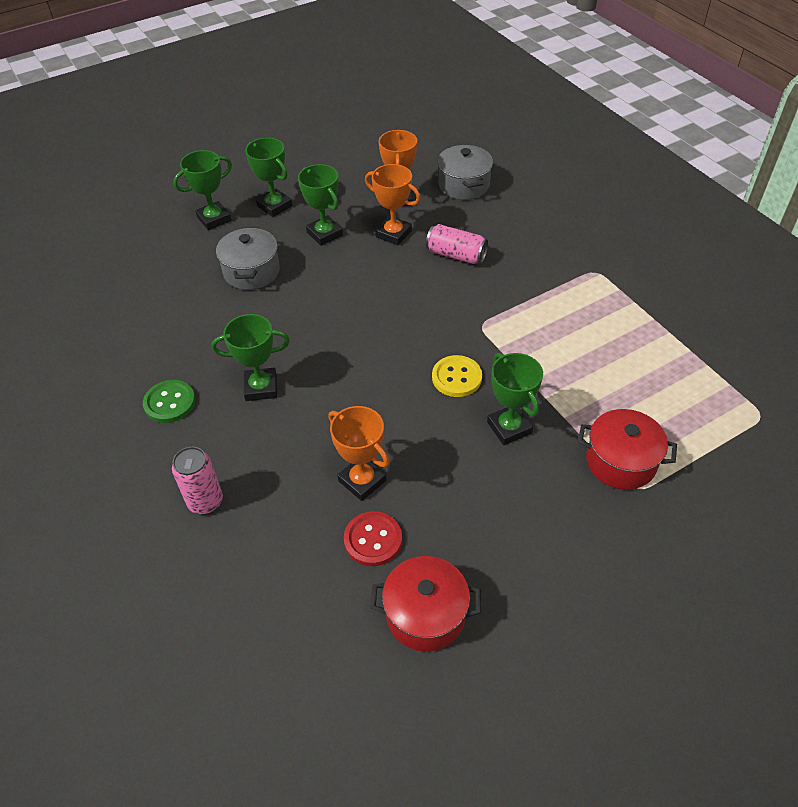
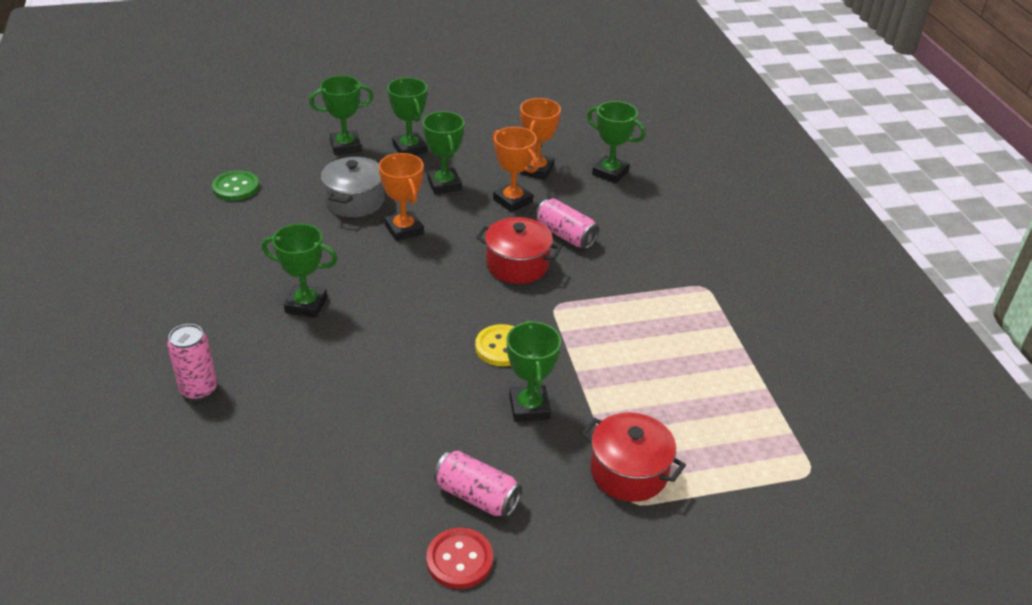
camera: 15 degrees right, 10 degrees down
(170, 403) = (215, 295): green button -> green button (236, 187)
(362, 481) = (355, 414): orange trophy -> orange trophy (404, 229)
(373, 540) = (336, 469): red button -> red button (459, 560)
(425, 614) = (348, 551): red pot -> red pot (517, 265)
(463, 185) = (610, 173): grey pot -> green trophy
(508, 525) = (477, 496): none -> pink can

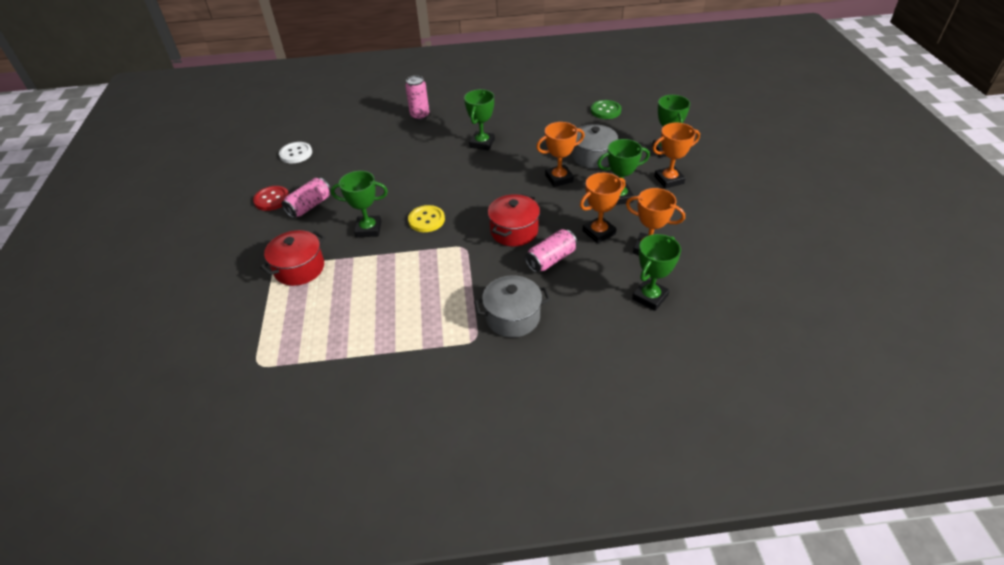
camera: 100 degrees right, 5 degrees up
(306, 561) = (296, 154): none -> white button
(409, 148) = (669, 180): green trophy -> orange trophy
(663, 261) = (512, 317): none -> grey pot

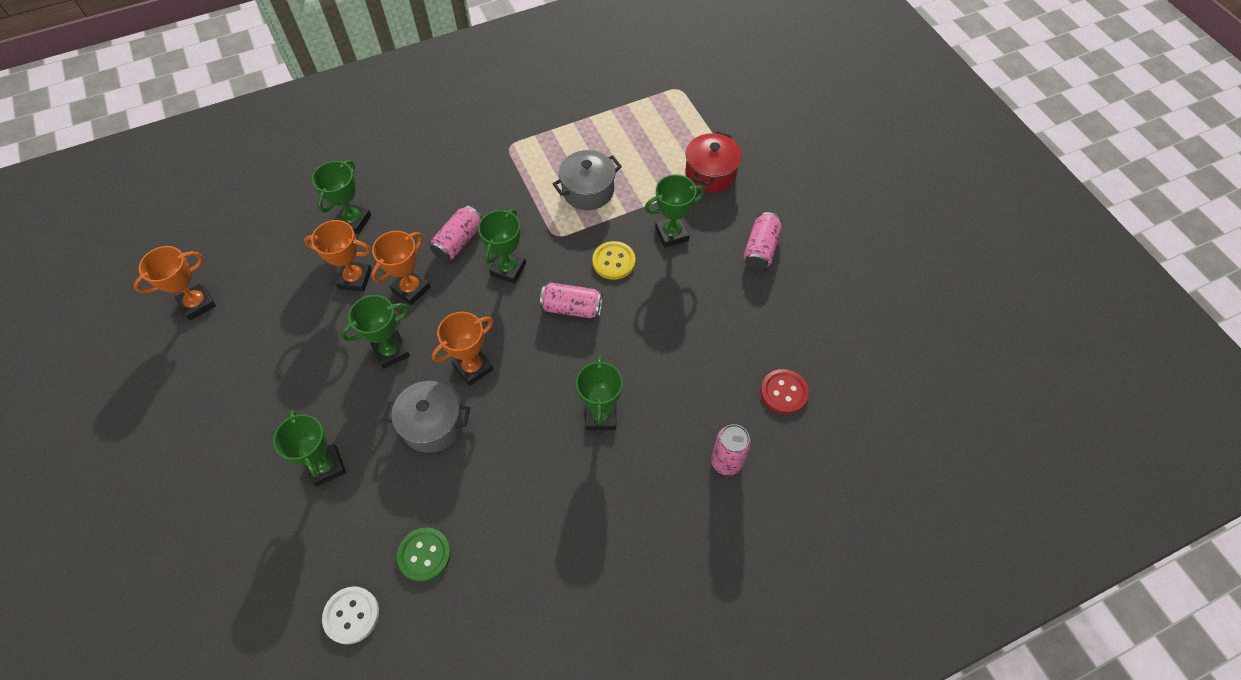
camera: 160 degrees right, 15 degrees up
(272, 199) = (812, 248): red button -> red button (784, 392)
(296, 154) = (848, 330): white button -> white button (351, 615)
(474, 198) = (572, 308): none -> pink can
(512, 317) = (481, 172): grey pot -> grey pot (588, 191)
(514, 231) = (508, 269): red pot -> green trophy
(669, 180) = (325, 400): orange trophy -> orange trophy (197, 304)

